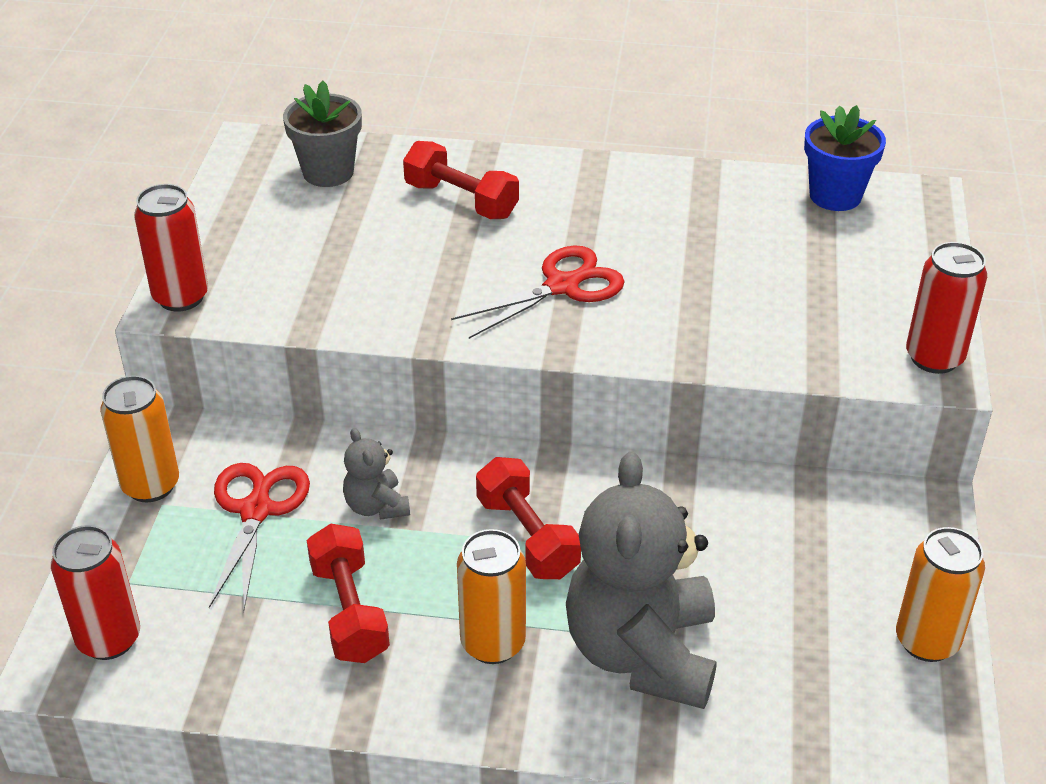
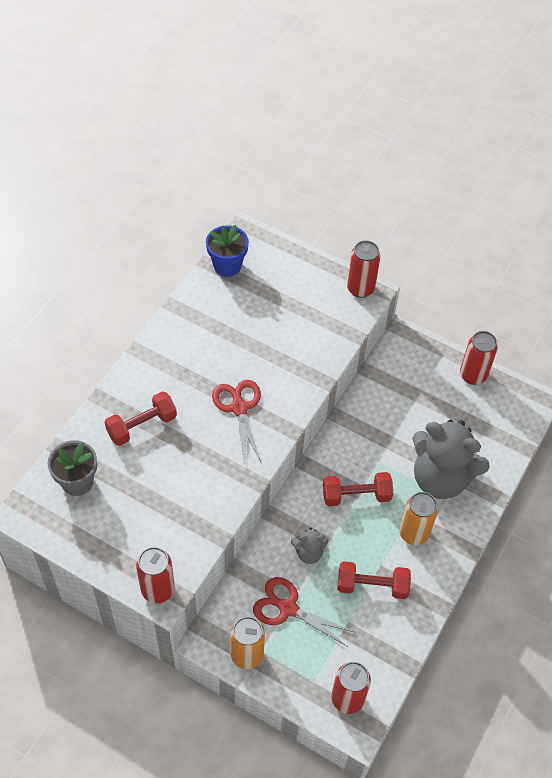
camera: 70 degrees left, 15 degrees up
(926, 641) = (473, 375): orange can -> red can

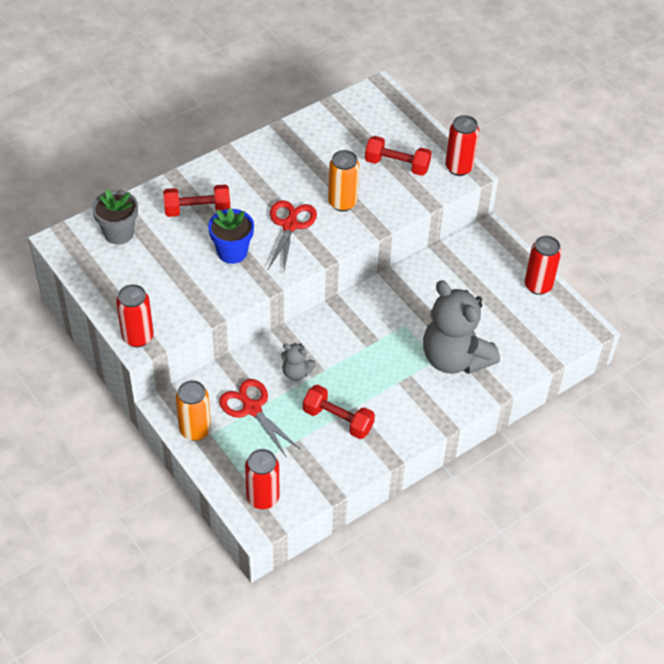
camera: 25 degrees right, 5 degrees down
(227, 265) = (347, 110): blue flower pot -> blue flower pot (232, 252)
(356, 495) = (366, 344): red dumbbell -> red dumbbell (397, 165)
(413, 533) = (402, 393): orange can -> orange can (342, 203)

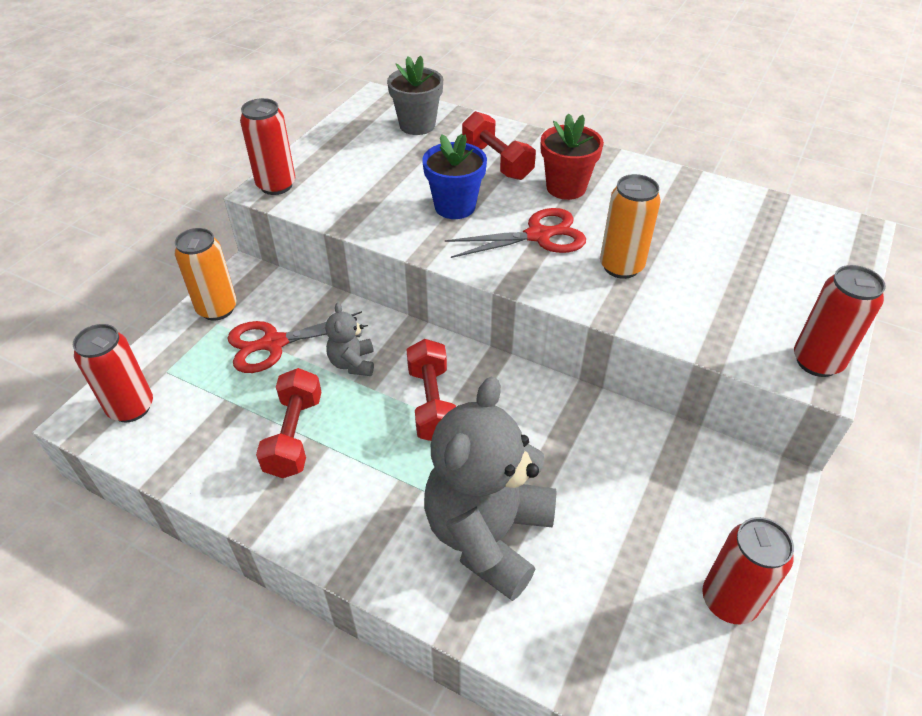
camera: 65 degrees right, 5 degrees down
(251, 408) = (273, 344): red scissors -> red scissors turned 135 degrees counterclockwise
(252, 190) = (566, 188): none -> red flower pot
(397, 165) = (744, 293): red dumbbell -> red dumbbell (432, 403)

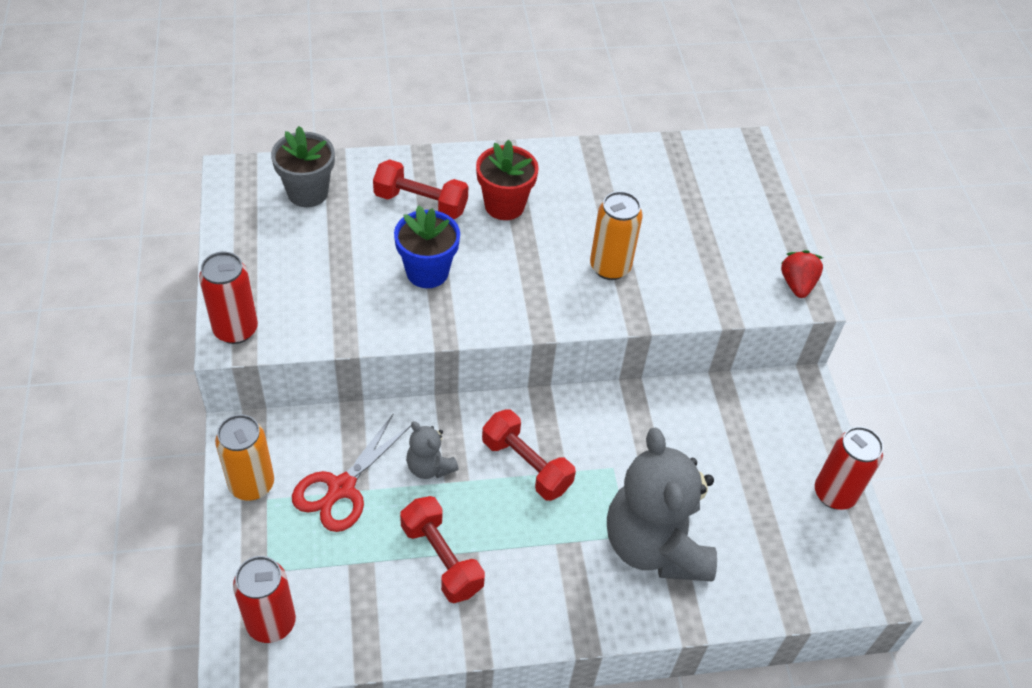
camera: 40 degrees left, 5 degrees up
(539, 235) = (523, 268): red scissors -> none
(817, 362) = (797, 284): red can -> red strawberry

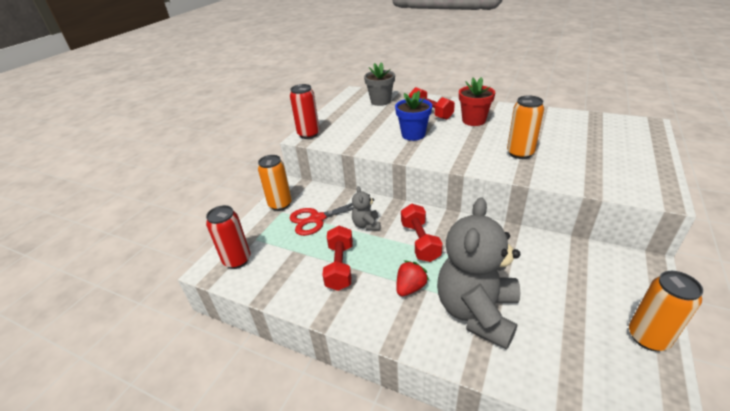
camera: 40 degrees right, 15 degrees down
(797, 284) = (658, 188): red strawberry -> red strawberry (410, 287)
(834, 494) = (648, 337): red can -> orange can

